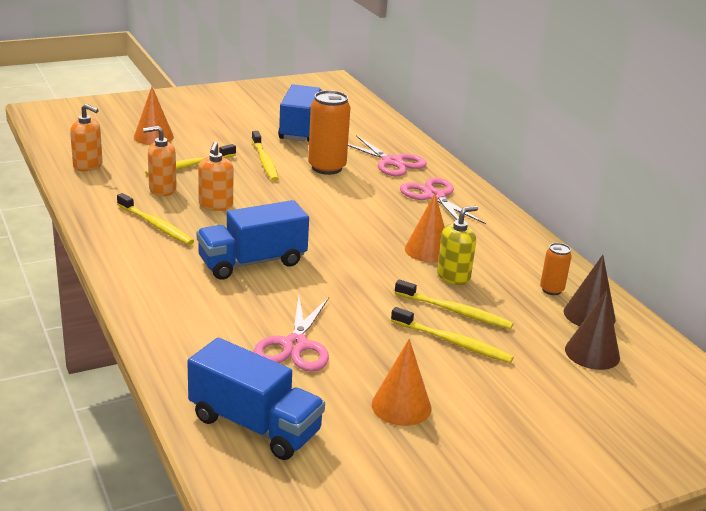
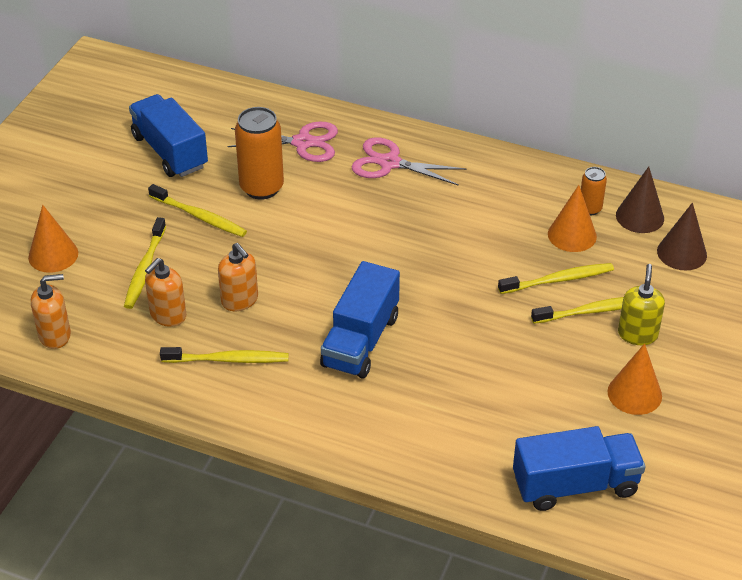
camera: 40 degrees left, 15 degrees up
(295, 345) = (504, 397): pink scissors -> none
(428, 250) = (463, 230): orange cone -> orange cone (572, 235)
(453, 276) = (514, 244): yellow soap dispenser -> yellow soap dispenser (637, 334)

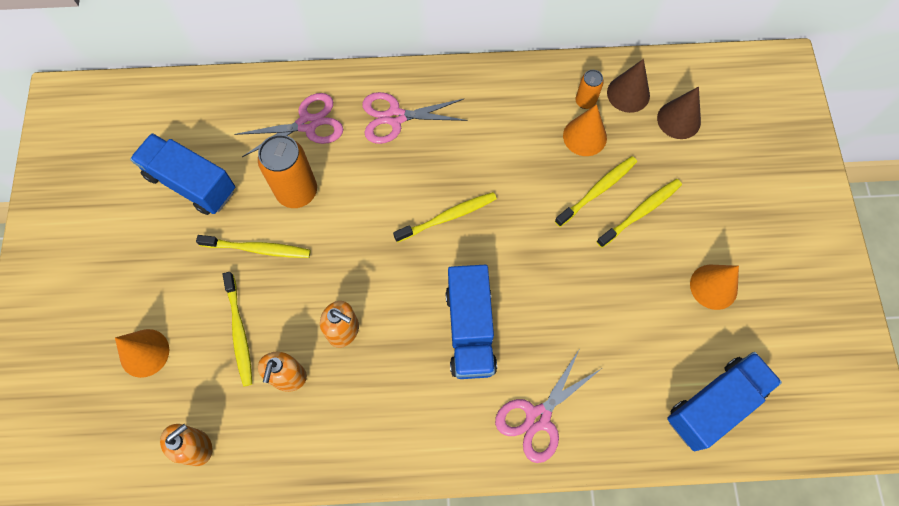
camera: 25 degrees left, 25 degrees up
(228, 360) = (368, 403): yellow toothbrush -> yellow toothbrush (448, 217)
(385, 429) = (538, 417): none -> pink scissors
(637, 334) = (686, 222): yellow soap dispenser -> none

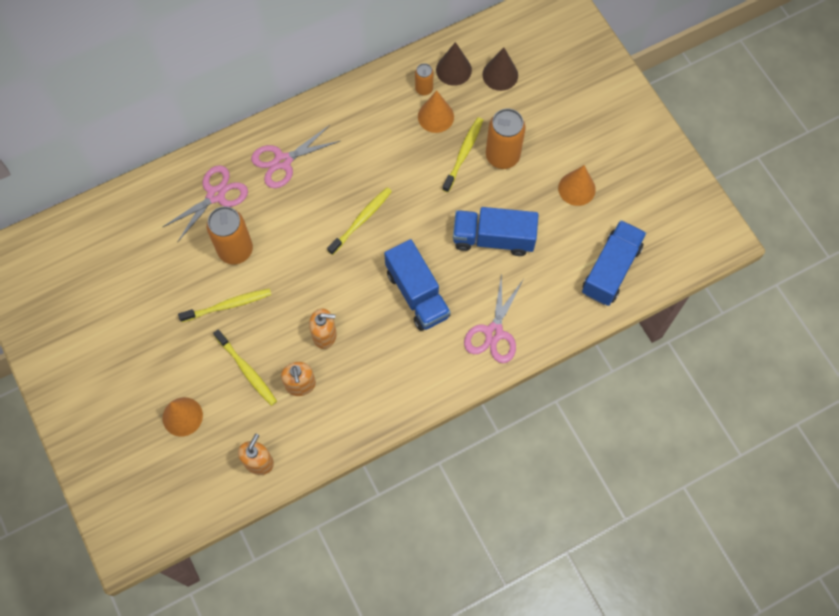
camera: 25 degrees left, 0 degrees up
(191, 183) = (147, 279): blue truck -> blue truck (493, 238)
(641, 212) = (502, 156): yellow toothbrush -> orange can

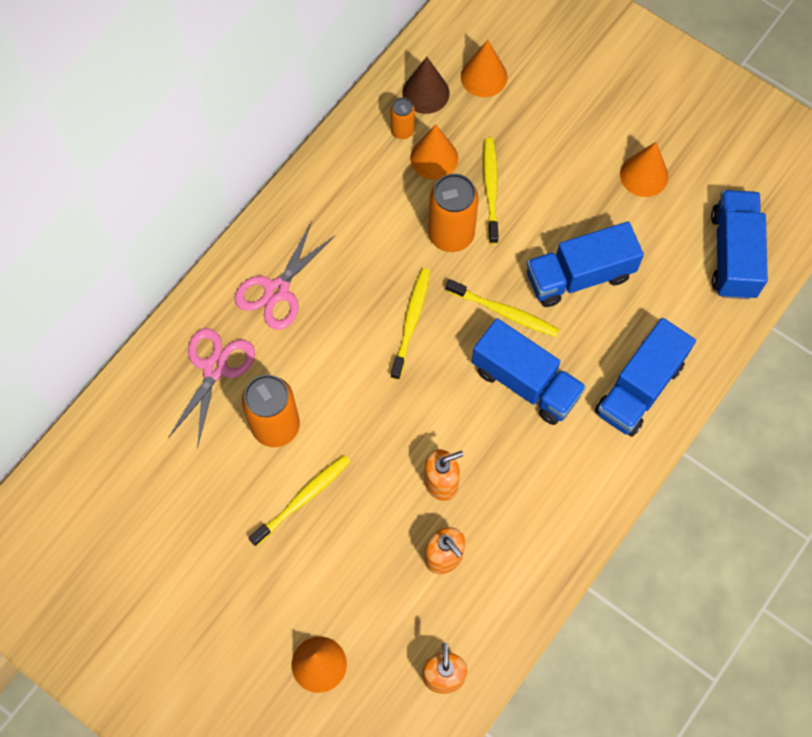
camera: 25 degrees left, 0 degrees up
(247, 371) = (369, 569): yellow toothbrush -> yellow toothbrush (505, 312)
(494, 332) = (639, 388): pink scissors -> blue truck
(500, 75) = (484, 76): brown cone -> orange cone
(502, 156) = (538, 173): orange can -> orange can (451, 234)

